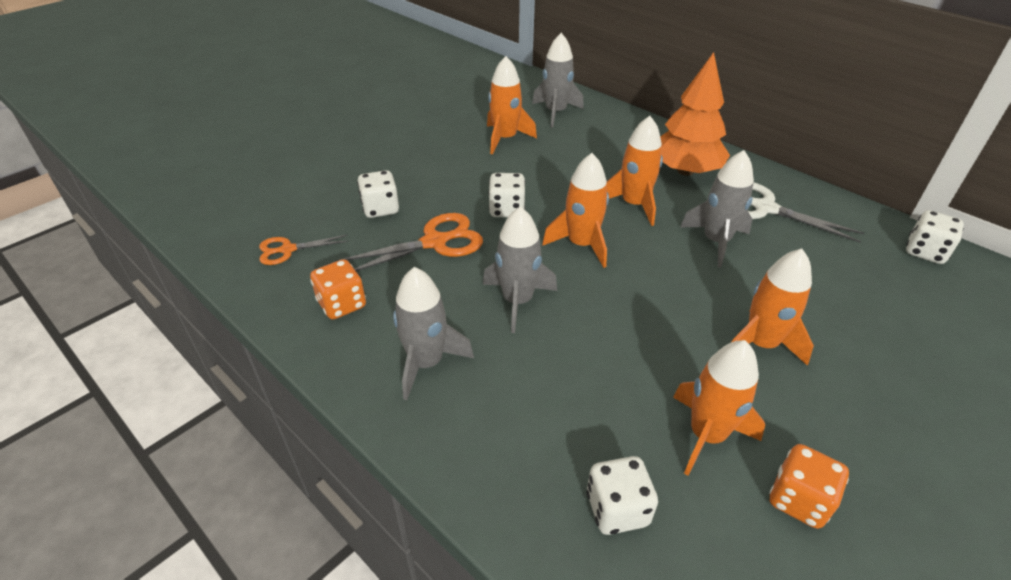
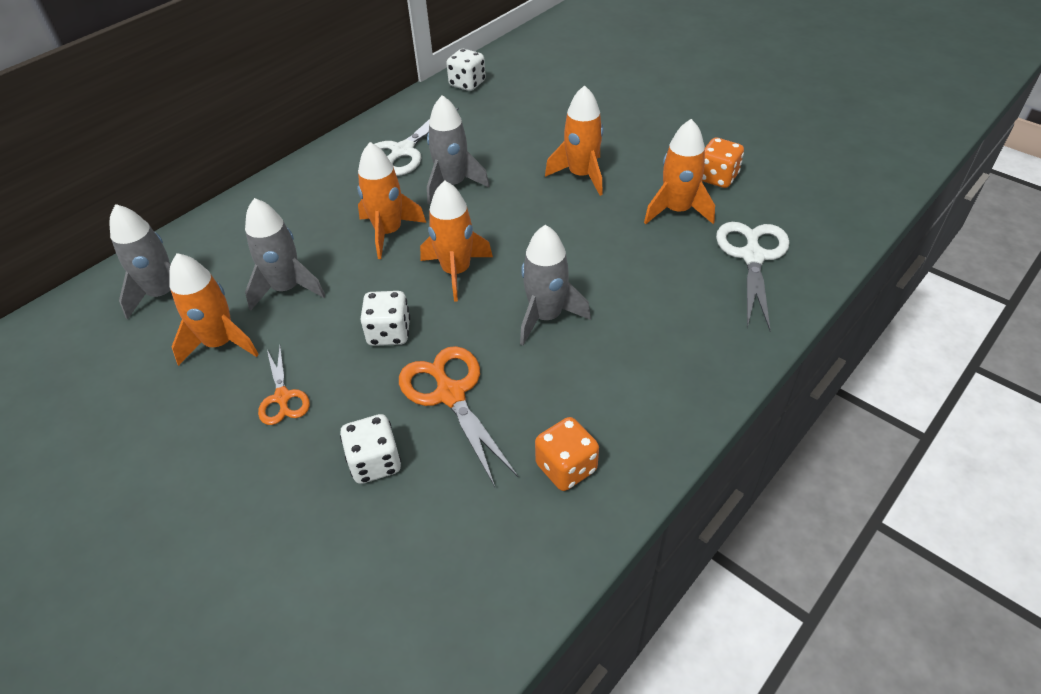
camera: 90 degrees left, 5 degrees up
(288, 250) = (464, 557): orange scissors -> orange scissors (282, 397)
(426, 363) = (640, 378): grey rocket -> grey rocket (287, 288)
(617, 509) = (752, 257): white dice -> white scissors
(685, 171) = (330, 193): orange tree -> none

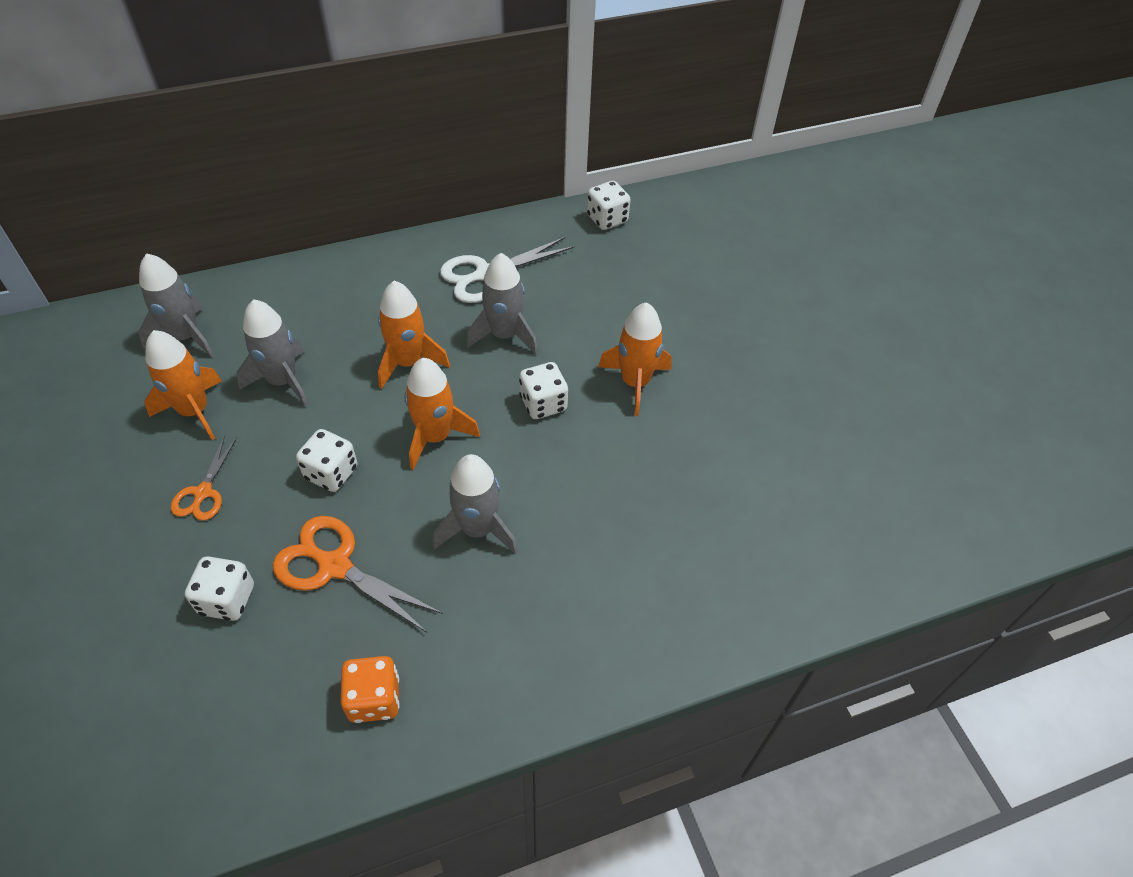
camera: 25 degrees right, 5 degrees up
(450, 394) = (335, 566): orange scissors -> orange scissors turned 60 degrees counterclockwise
(523, 216) = (543, 404): none -> white dice
(677, 210) = (698, 472): orange rocket -> none
(717, 178) = (773, 452): orange dice -> none
(752, 257) = (732, 567): white scissors -> none

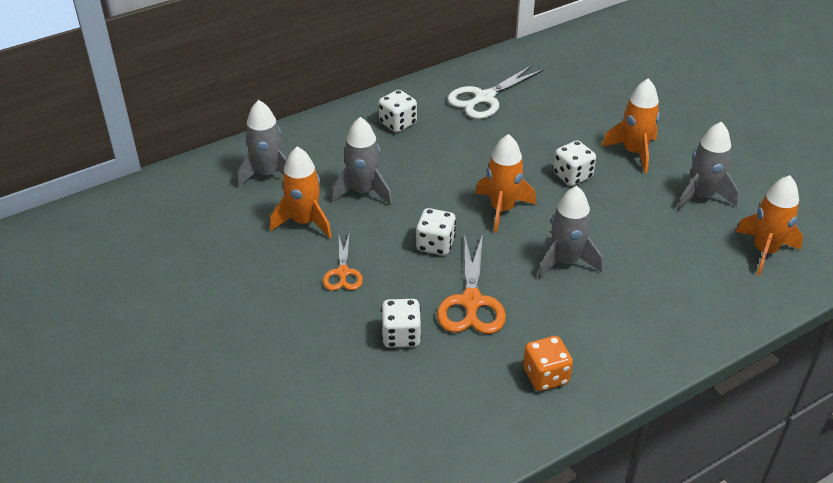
camera: 10 degrees left, 10 degrees down
(335, 566) = (471, 302): orange scissors -> orange scissors turned 105 degrees counterclockwise
(408, 362) = (455, 165): orange rocket -> orange rocket (764, 251)
(504, 335) = (519, 136): grey rocket -> grey rocket (702, 196)
(607, 219) = (558, 48): white dice -> white dice (397, 123)

